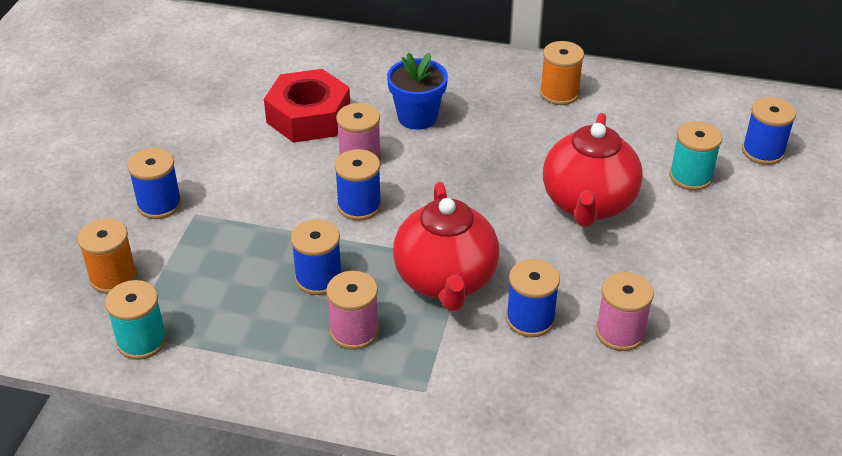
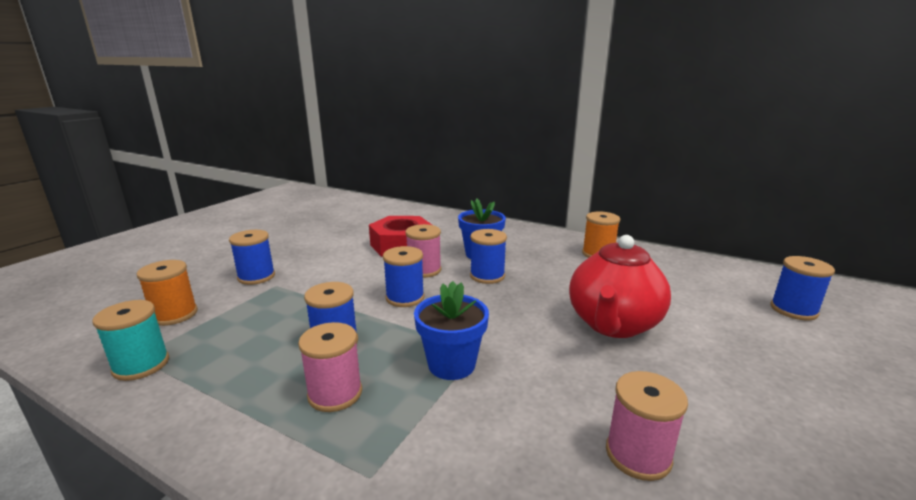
camera: 15 degrees right, 20 degrees down
(446, 281) = (451, 364): red teapot -> blue flower pot
(530, 319) = (528, 417): blue spool -> blue spool (487, 276)
(690, 177) = (719, 318): turquoise spool -> none

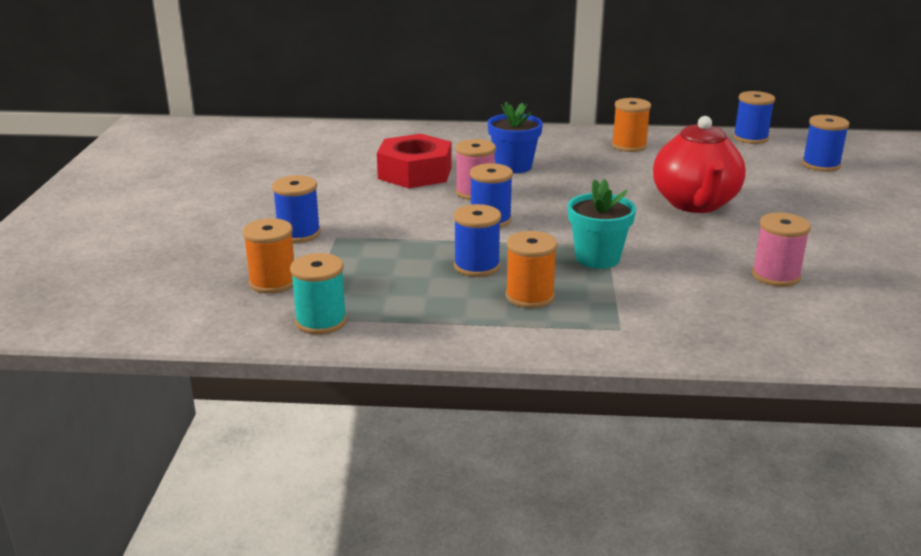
camera: 25 degrees left, 5 degrees up
(335, 393) = (529, 296): pink spool -> orange spool
(451, 364) = (597, 258): blue flower pot -> turquoise flower pot
(487, 276) = (545, 186): blue spool -> blue spool (750, 138)

